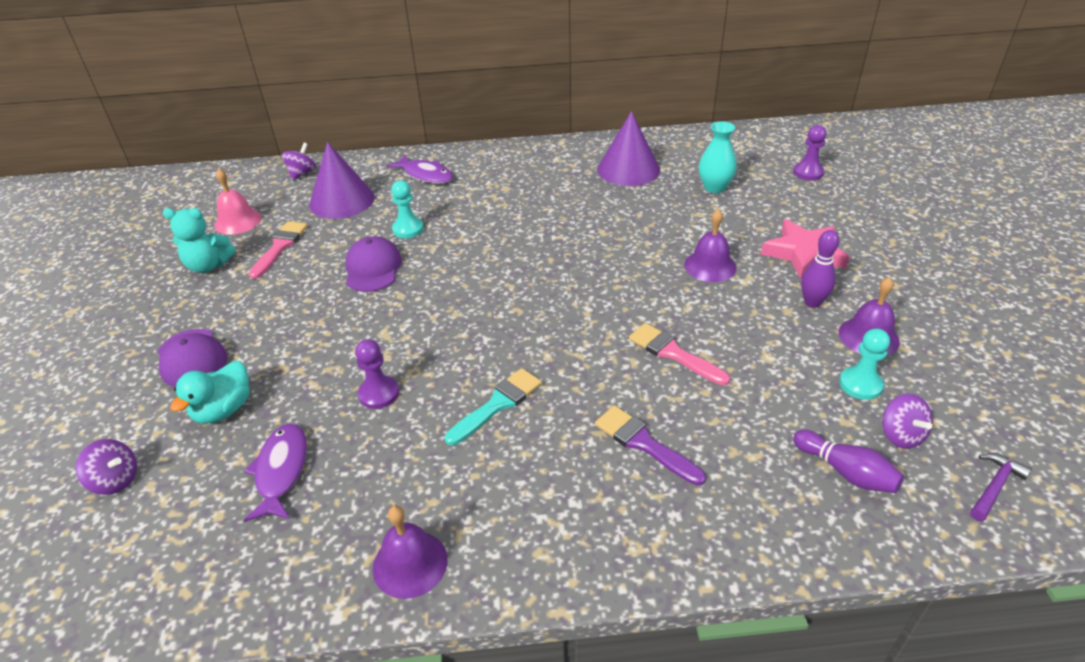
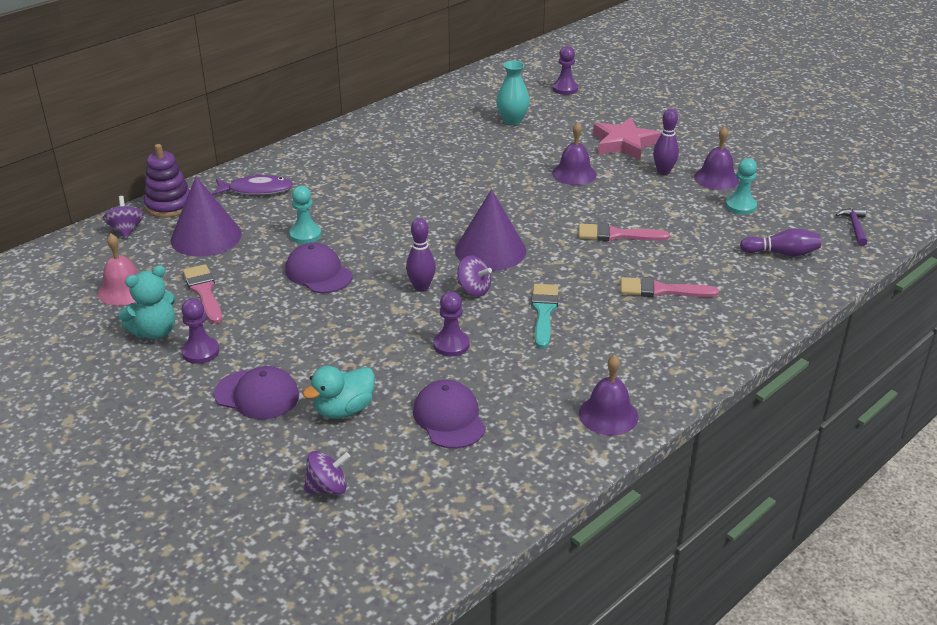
camera: 40 degrees left, 5 degrees down
(211, 298) = (200, 352): none -> purple pawn
(224, 410) = (344, 410): turquoise duck -> turquoise duck turned 60 degrees clockwise
(281, 471) = (449, 418): purple fish -> purple cap
(353, 164) = (169, 205): none -> purple stacking toy
(429, 321) = (421, 287): none -> purple bowling pin
(628, 169) = (430, 128): purple cone -> purple cone (490, 250)
(643, 443) = (661, 290): purple brush -> pink brush
(900, 435) = (788, 223): purple spinning top -> purple spinning top (473, 290)

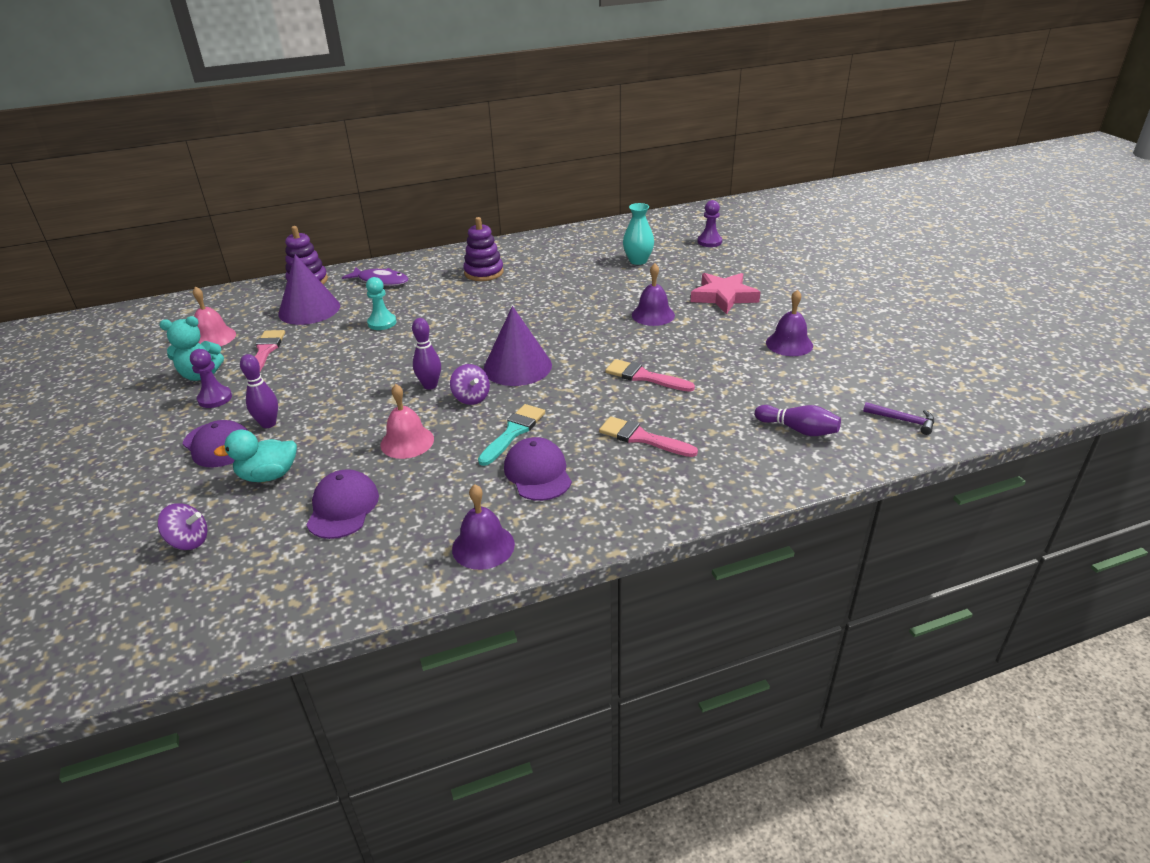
camera: 25 degrees right, 0 degrees up
(126, 230) = (260, 294): purple spinning top -> none
(318, 273) = (362, 355): purple cap -> purple cap (538, 473)
(363, 160) = (484, 272): none -> purple stacking toy
(451, 345) = (407, 442): purple pawn -> pink bell
(663, 172) = (740, 328): purple bowling pin -> purple bowling pin (268, 424)
(740, 206) = (792, 375): turquoise pawn -> none
(854, 227) = (903, 420): purple hammer -> purple hammer turned 90 degrees clockwise

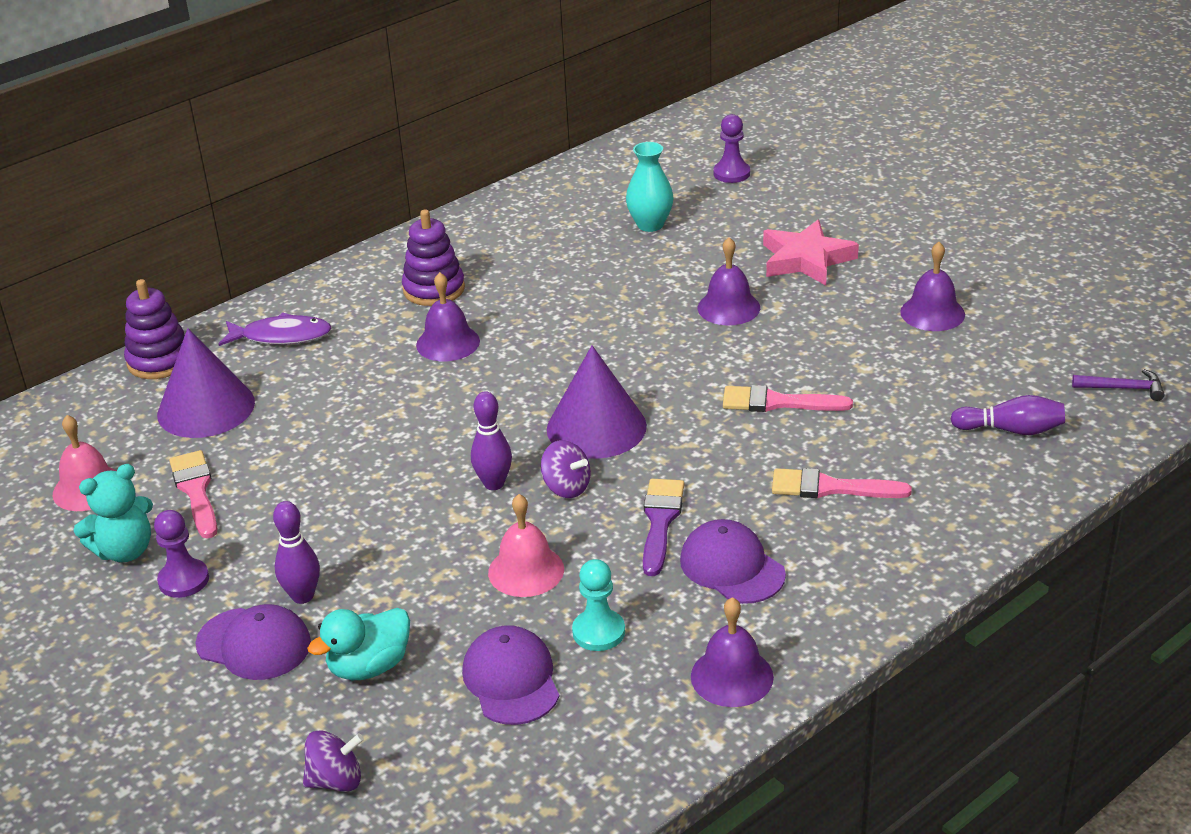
camera: 20 degrees left, 0 degrees up
(382, 323) = (342, 404): turquoise pawn -> turquoise pawn (598, 632)
(468, 302) = (448, 343): none -> purple bell
(513, 432) = (660, 521): turquoise brush -> purple brush

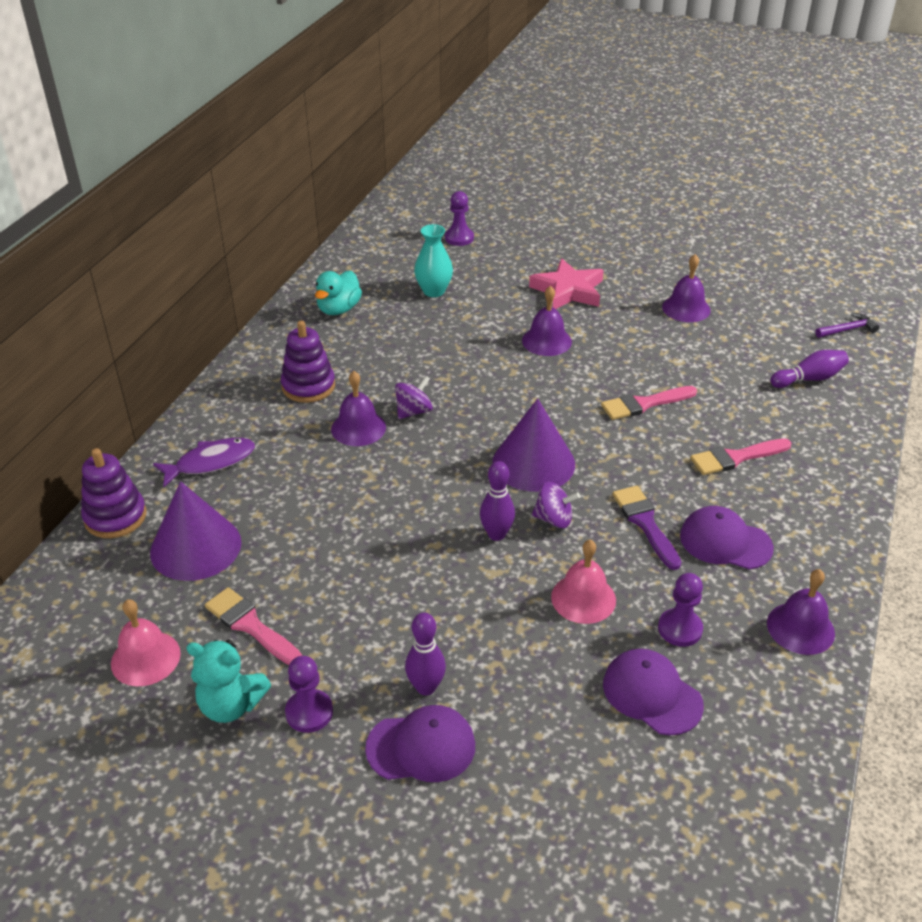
camera: 30 degrees left, 5 degrees up
(125, 551) = (231, 705): turquoise teddy bear -> turquoise teddy bear turned 75 degrees clockwise
(336, 780) = (594, 841): purple spinning top -> purple spinning top (413, 411)
(369, 666) = (534, 728): turquoise duck -> turquoise duck (339, 309)
(598, 632) = (680, 629): turquoise pawn -> purple pawn

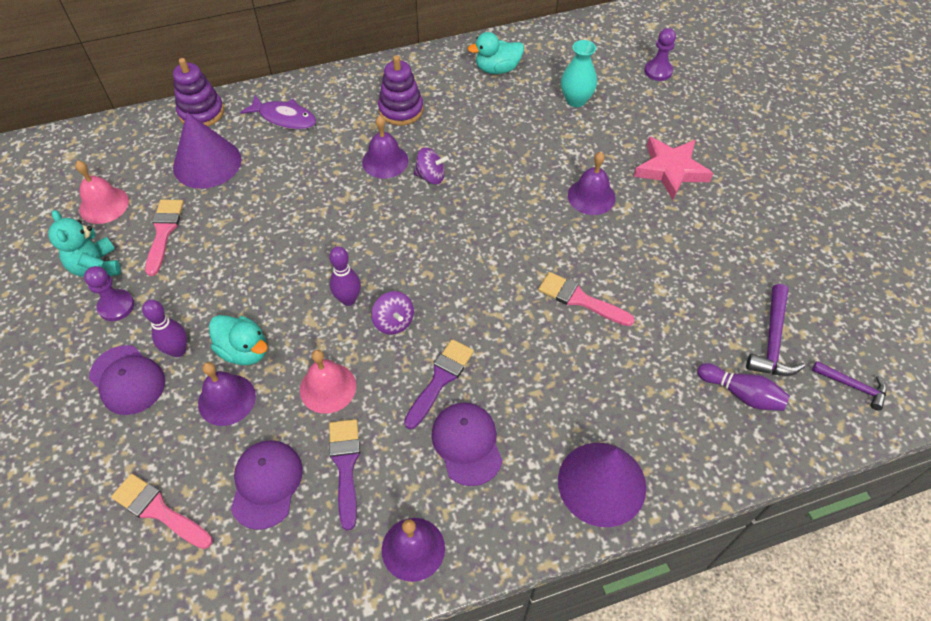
camera: 50 degrees right, 15 degrees up
(480, 636) = (244, 351): none -> turquoise duck
(533, 463) = (442, 274): purple cone -> purple cone (601, 483)
(680, 629) = (345, 465): purple pawn -> purple brush
(686, 308) = (739, 255): purple bell -> purple bell (227, 399)
(735, 458) = (576, 396): pink brush -> pink brush (158, 510)
(777, 339) = (772, 340): none -> purple hammer

